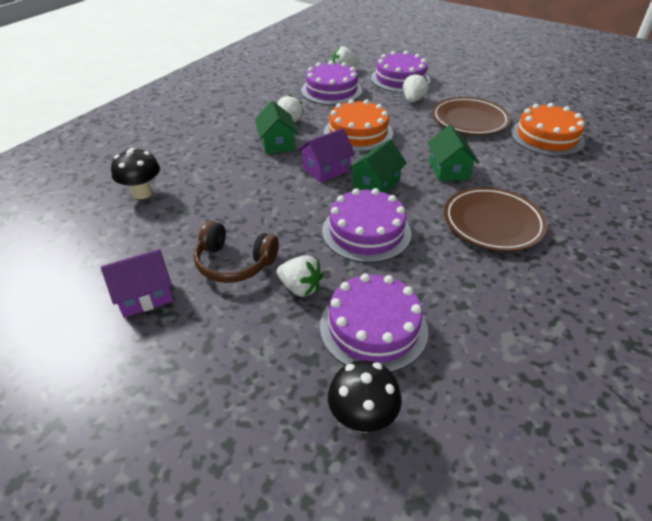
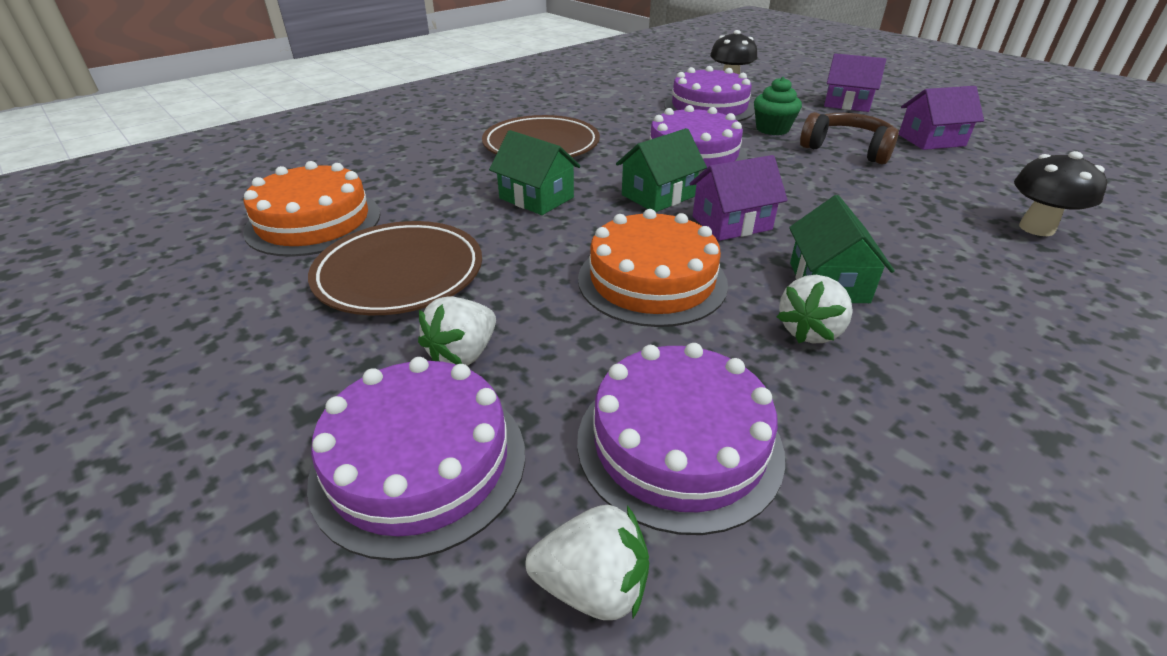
camera: 165 degrees left, 5 degrees down
(202, 376) = (847, 103): none -> purple house
(300, 288) = (772, 129): white strawberry -> green cupcake
(449, 170) = (536, 198): green house -> green house turned 60 degrees counterclockwise

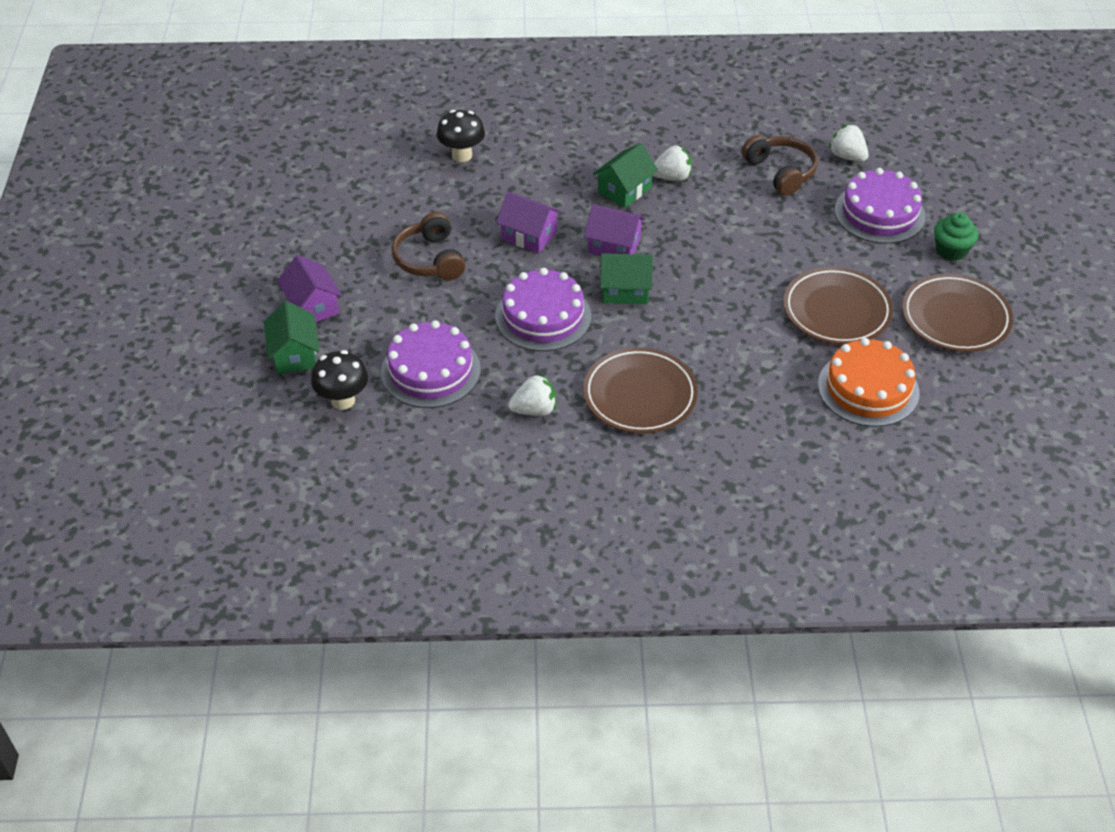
camera: 140 degrees left, 10 degrees up
(202, 340) = (955, 318): none -> brown plate
(463, 354) = (834, 246): white strawberry -> white strawberry (534, 410)
(536, 198) = (705, 332): green house -> green house (295, 354)
(652, 280) = (708, 236): orange cake -> none
(679, 444) = (781, 172): purple cake -> brown headphones
(772, 129) = (436, 310): green cupcake -> green cupcake (951, 250)
(931, 140) = (354, 234): purple house -> purple house (529, 235)

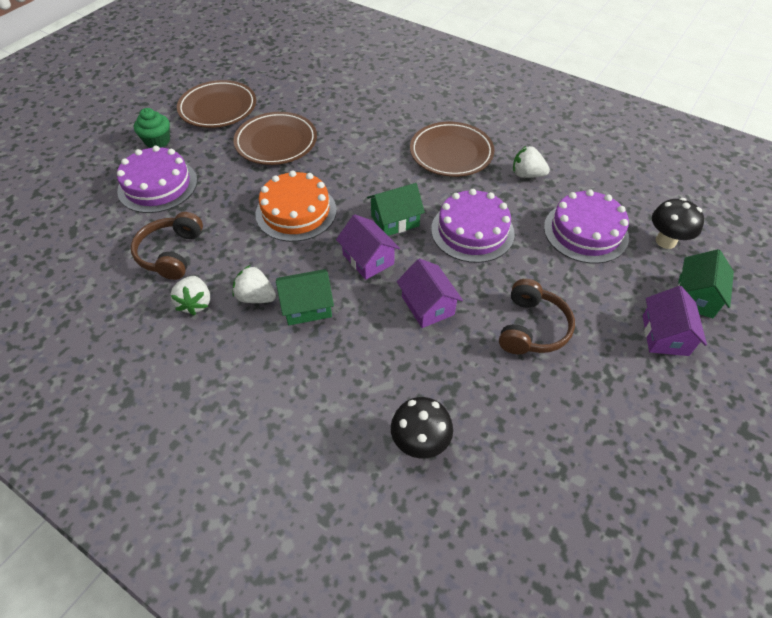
camera: 145 degrees left, 5 degrees up
(625, 290) = (395, 220): green house -> green house turned 60 degrees counterclockwise
(847, 156) = (107, 239): white strawberry -> white strawberry (195, 303)
(868, 388) = (316, 99): orange cake -> orange cake (296, 212)

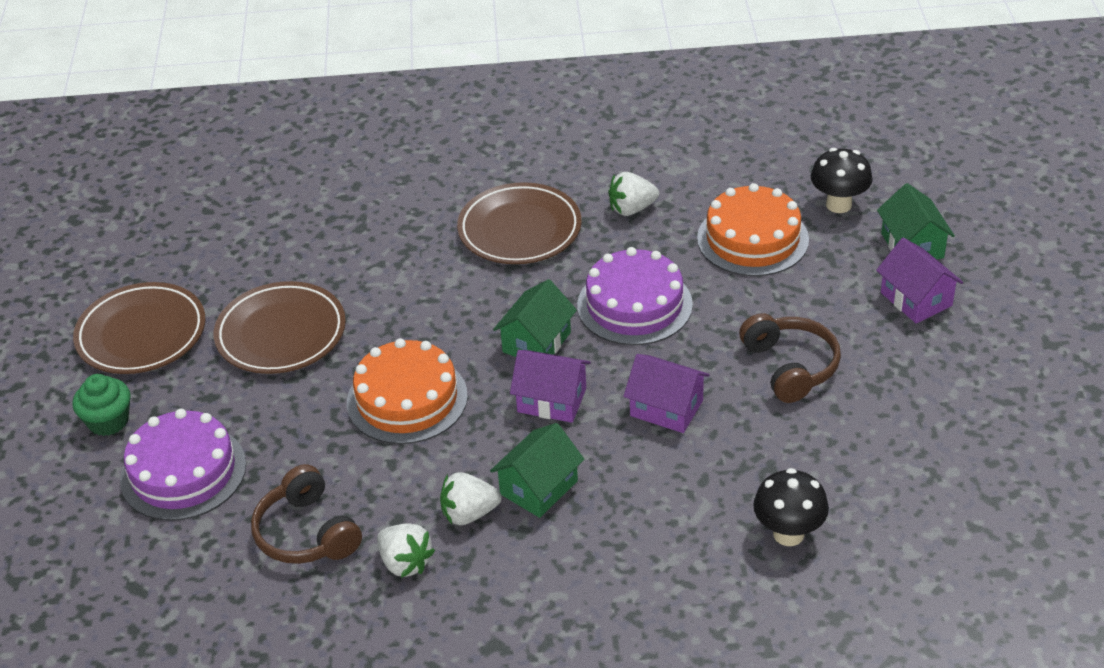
camera: 35 degrees left, 10 degrees down
(585, 232) = (752, 239): purple cake -> orange cake

